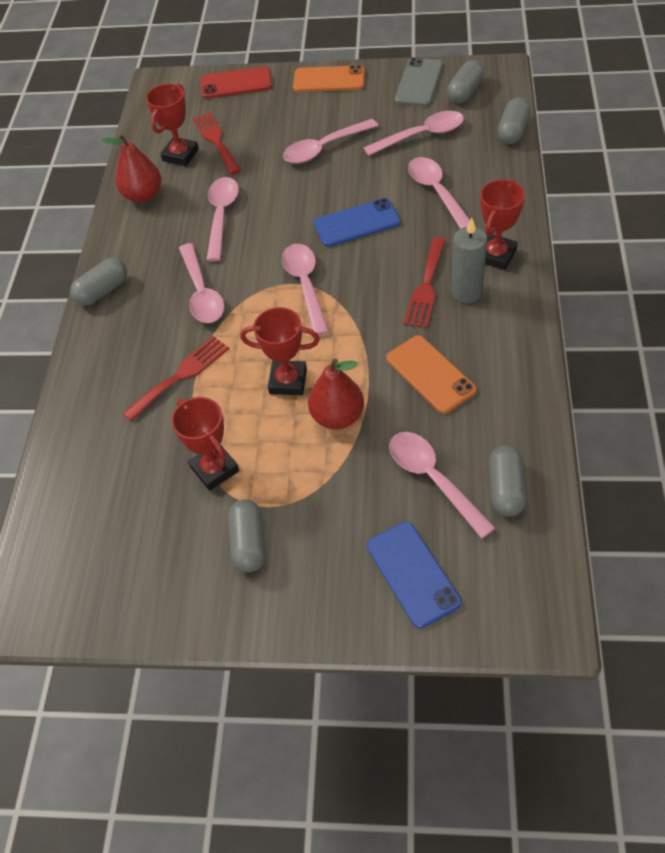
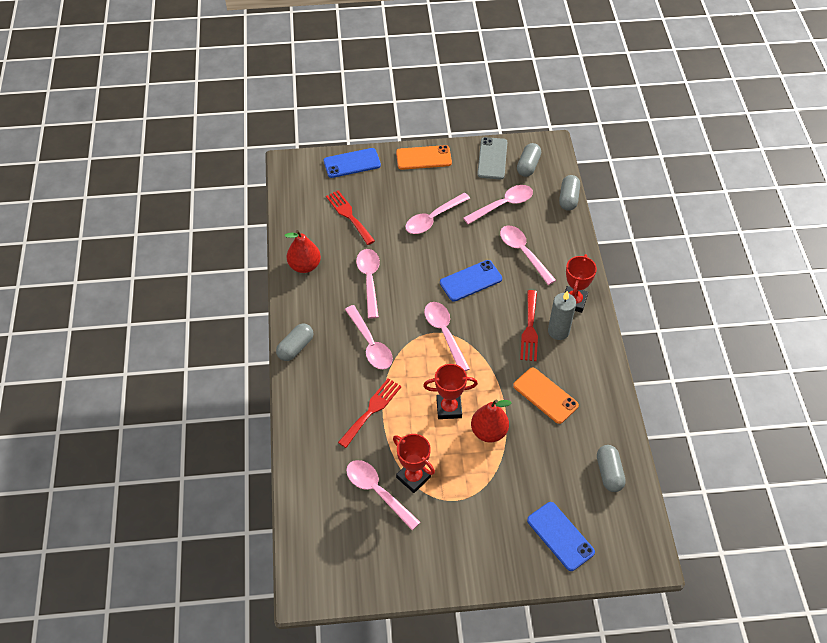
camera: 15 degrees left, 0 degrees up
(180, 155) = (324, 229): red trophy -> none
(236, 83) = (352, 163): red phone -> blue phone
(249, 543) = (449, 527): grey capsule -> none
(433, 479) = (561, 471): pink spoon -> pink spoon (377, 492)

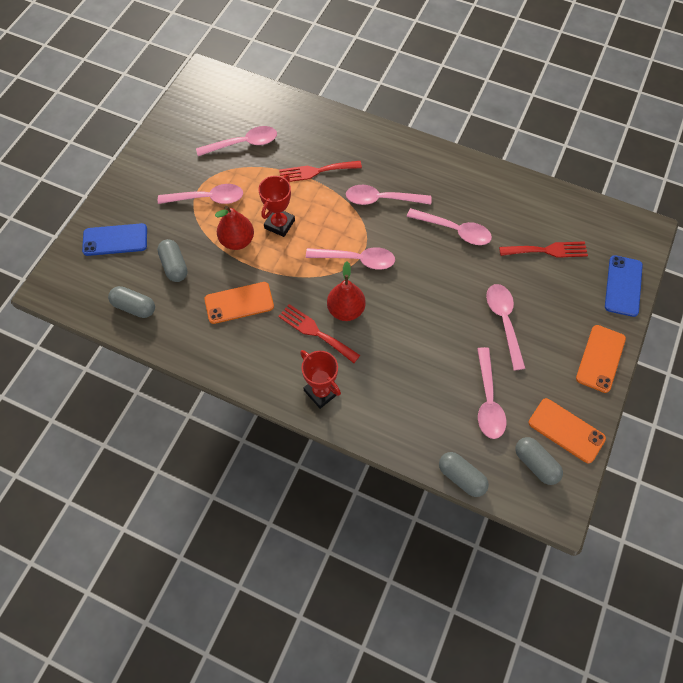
camera: 120 degrees right, 10 degrees up
(295, 347) = (412, 147): grey capsule -> grey capsule (174, 266)
(304, 266) = (501, 189): red pear -> red pear (346, 310)
(371, 410) = (316, 171): red fork -> red fork turned 105 degrees clockwise
(413, 477) = (237, 171): red trophy -> none
(470, 281) = (403, 313): blue phone -> none
(492, 158) = (566, 430): grey phone -> orange phone
(523, 253) = (410, 381): pink spoon -> pink spoon (207, 198)
(558, 331) = (296, 355): grey candle -> none

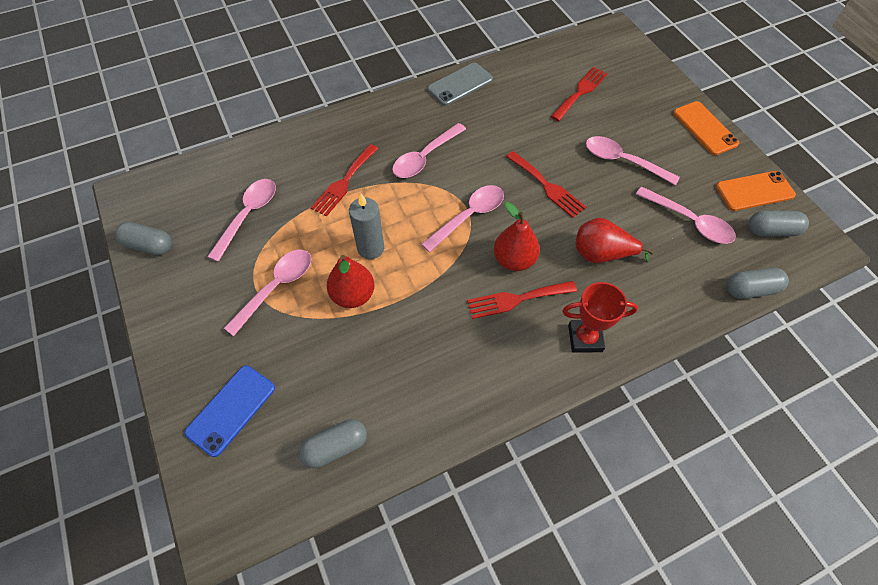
camera: 50 degrees left, 5 degrees down
(174, 266) = (324, 372): grey capsule -> grey capsule (149, 245)
(239, 303) = (425, 342): orange phone -> none
(279, 224) = (370, 248): red trophy -> grey candle
(401, 360) = (601, 254): none -> red pear
(429, 288) = (547, 186): none -> red fork
(454, 230) = (506, 132): pink spoon -> none
(471, 171) = (460, 84): none -> grey phone
(623, 286) = (651, 73): blue phone -> none

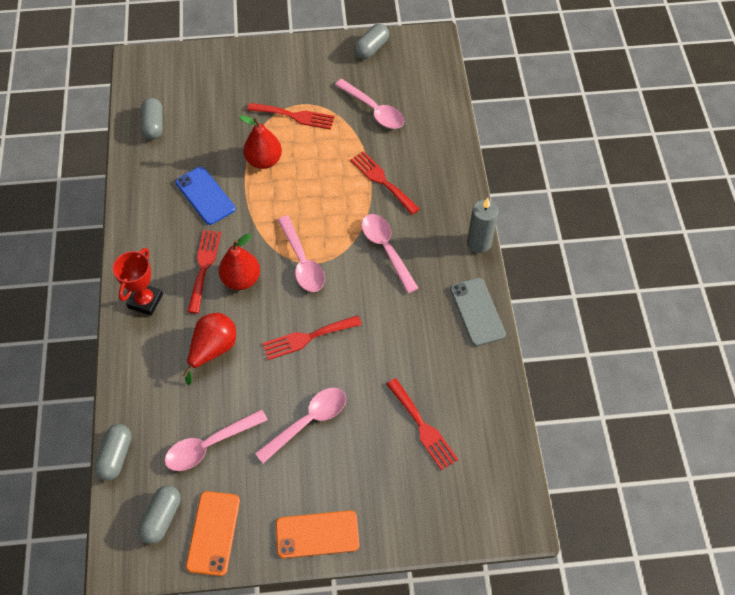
camera: 110 degrees right, 0 degrees up
(231, 410) = (210, 77): blue phone -> blue phone (205, 196)
(276, 287) = (295, 116): pink spoon -> red fork
(370, 248) = (302, 182): grey candle -> grey candle (479, 243)

